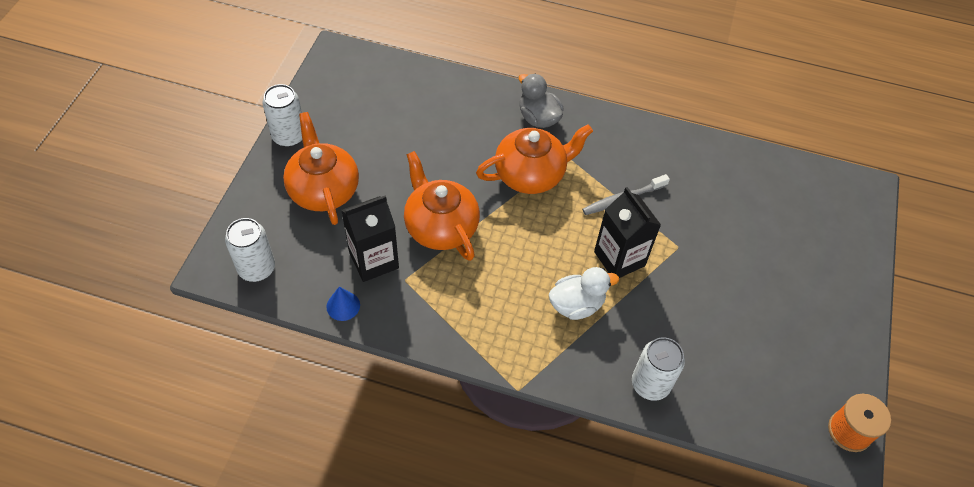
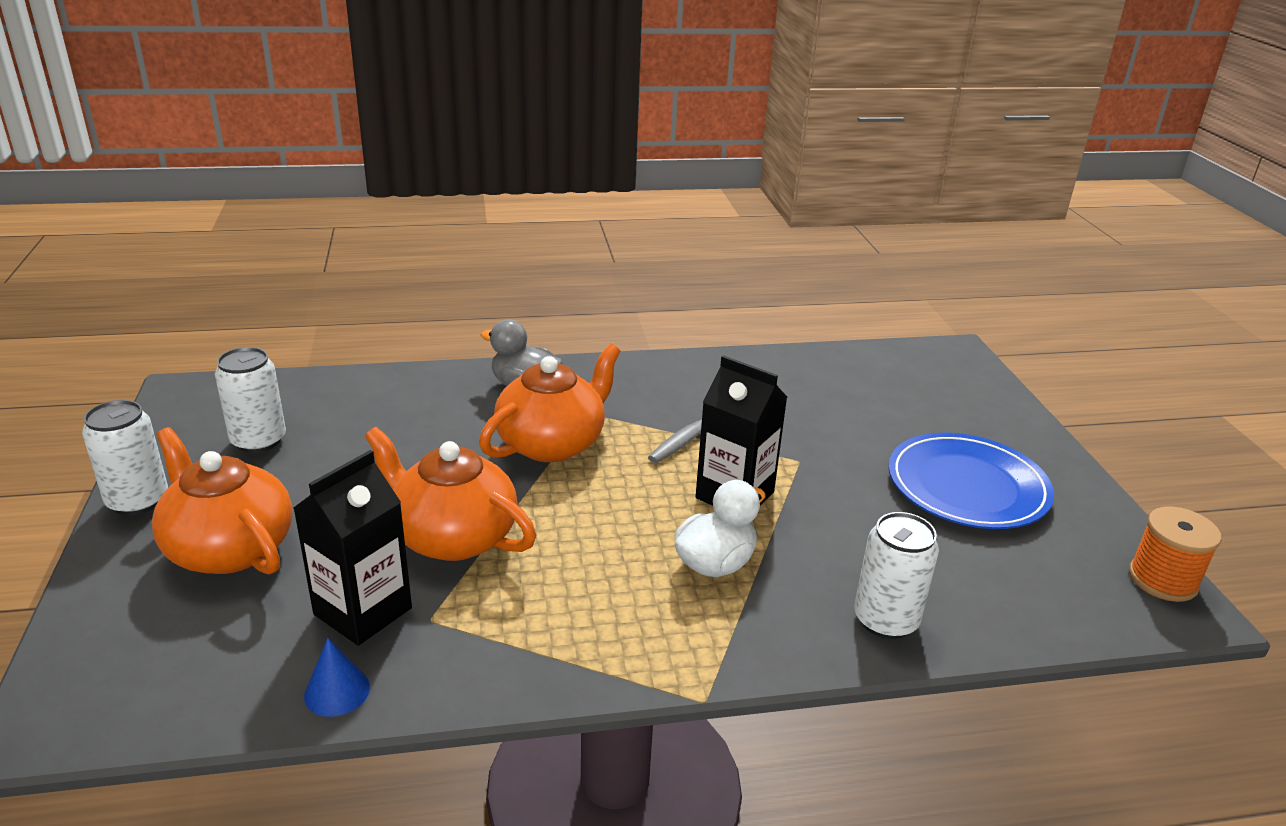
camera: 25 degrees left, 25 degrees down
(256, 268) = (140, 692): white can -> white can (258, 440)
(777, 310) = (967, 486): none -> blue plate

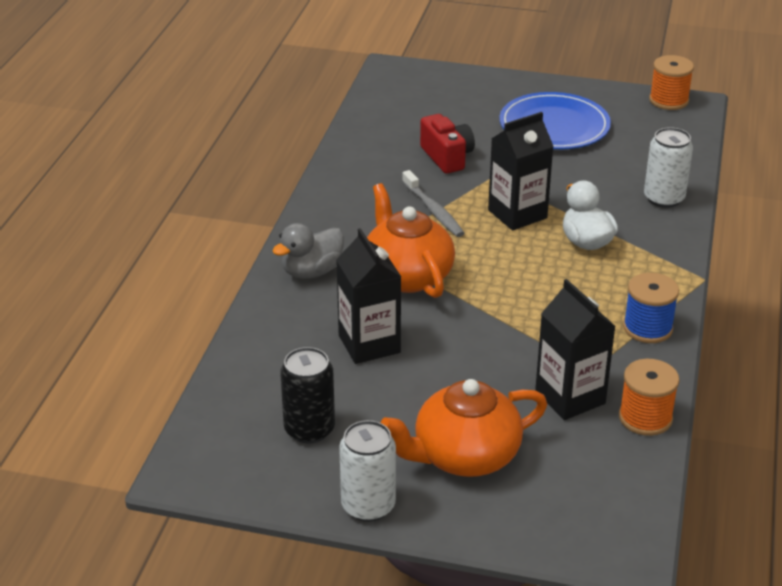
camera: 65 degrees left, 5 degrees up
(258, 440) = (309, 429): white can -> black can
(337, 691) = (645, 418): blue cone -> orange spool
(414, 445) = (369, 344): none -> black carton
(452, 537) = (504, 344): orange teapot -> none
(546, 658) = (647, 328): none -> blue spool
(811, 422) = (447, 157): none -> red camera

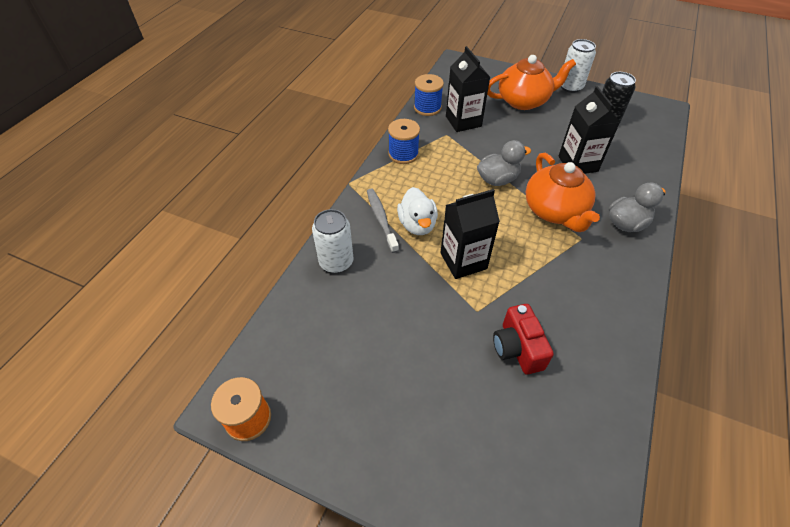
camera: 170 degrees left, 15 degrees up
(433, 210) = (533, 274): grey toothbrush -> grey toothbrush (381, 219)
(492, 307) = (497, 179): none -> grey duck
(554, 126) = (396, 386): blue plate -> none
(645, 418) = (427, 108): orange spool -> blue spool

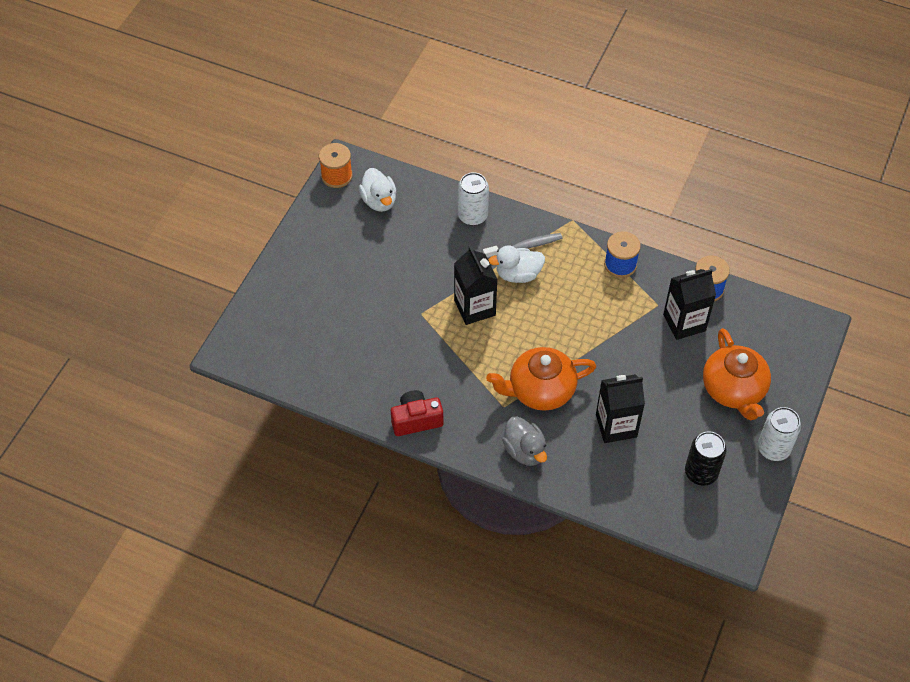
camera: 90 degrees right, 5 degrees up
(302, 360) = (379, 201): none -> white duck
(497, 179) = (585, 346): grey duck -> none
(517, 348) = (385, 337): red camera -> red camera (416, 420)

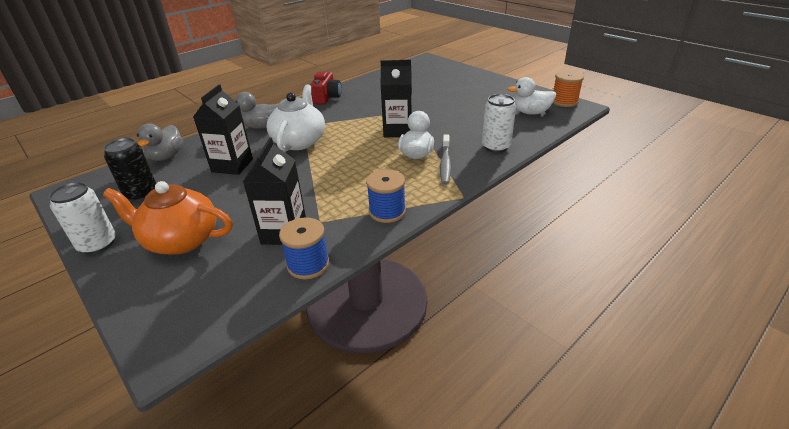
camera: 115 degrees right, 20 degrees down
(540, 390) = (299, 141): orange teapot -> white teapot
(632, 505) = (167, 156): none -> grey duck

